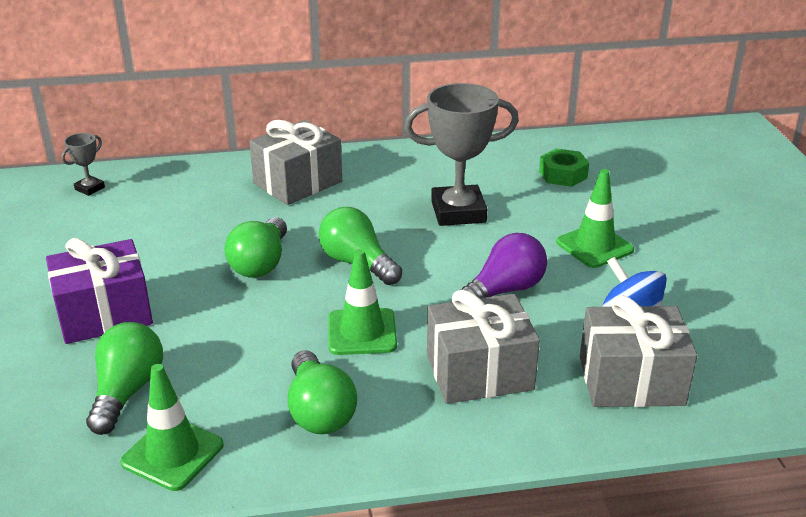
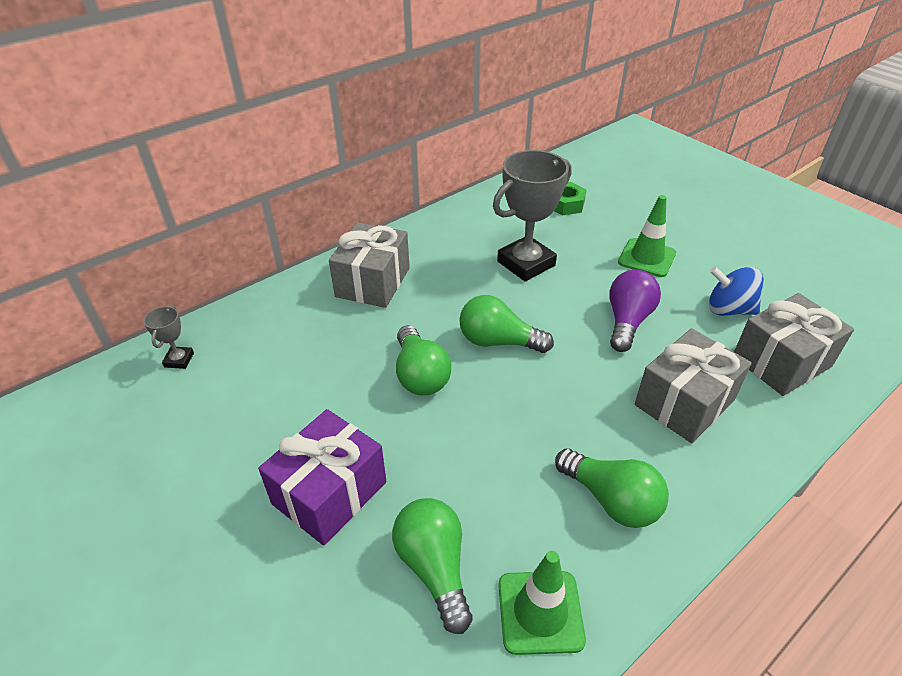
camera: 30 degrees left, 10 degrees up
(362, 332) = (567, 406): green traffic cone -> none

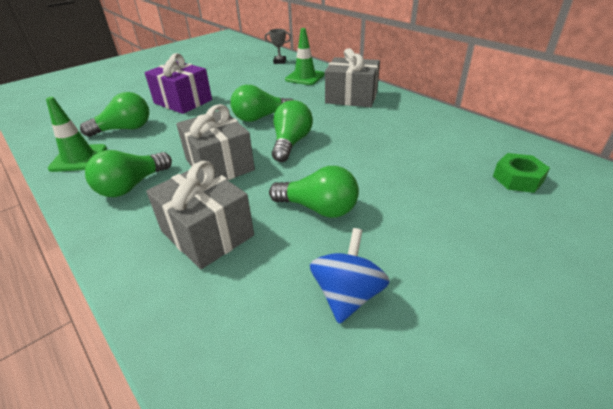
camera: 90 degrees right, 5 degrees down
(526, 263) = (394, 154): grey trophy -> none
(627, 321) = (319, 208): purple light bulb -> green light bulb
(646, 258) = (435, 233): green traffic cone -> green traffic cone (305, 77)
(781, 362) = (249, 329): grey gift -> grey gift (219, 165)

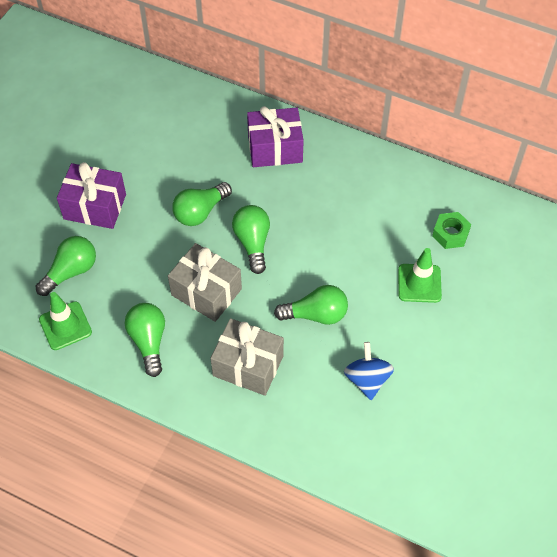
camera: 25 degrees left, 20 degrees up
(131, 186) = (148, 341): green light bulb -> green light bulb turned 150 degrees clockwise
(279, 61) = (153, 88): grey trophy -> none
(305, 77) = (204, 119): green traffic cone -> green traffic cone (419, 283)
(351, 97) = (275, 148): grey gift -> purple gift

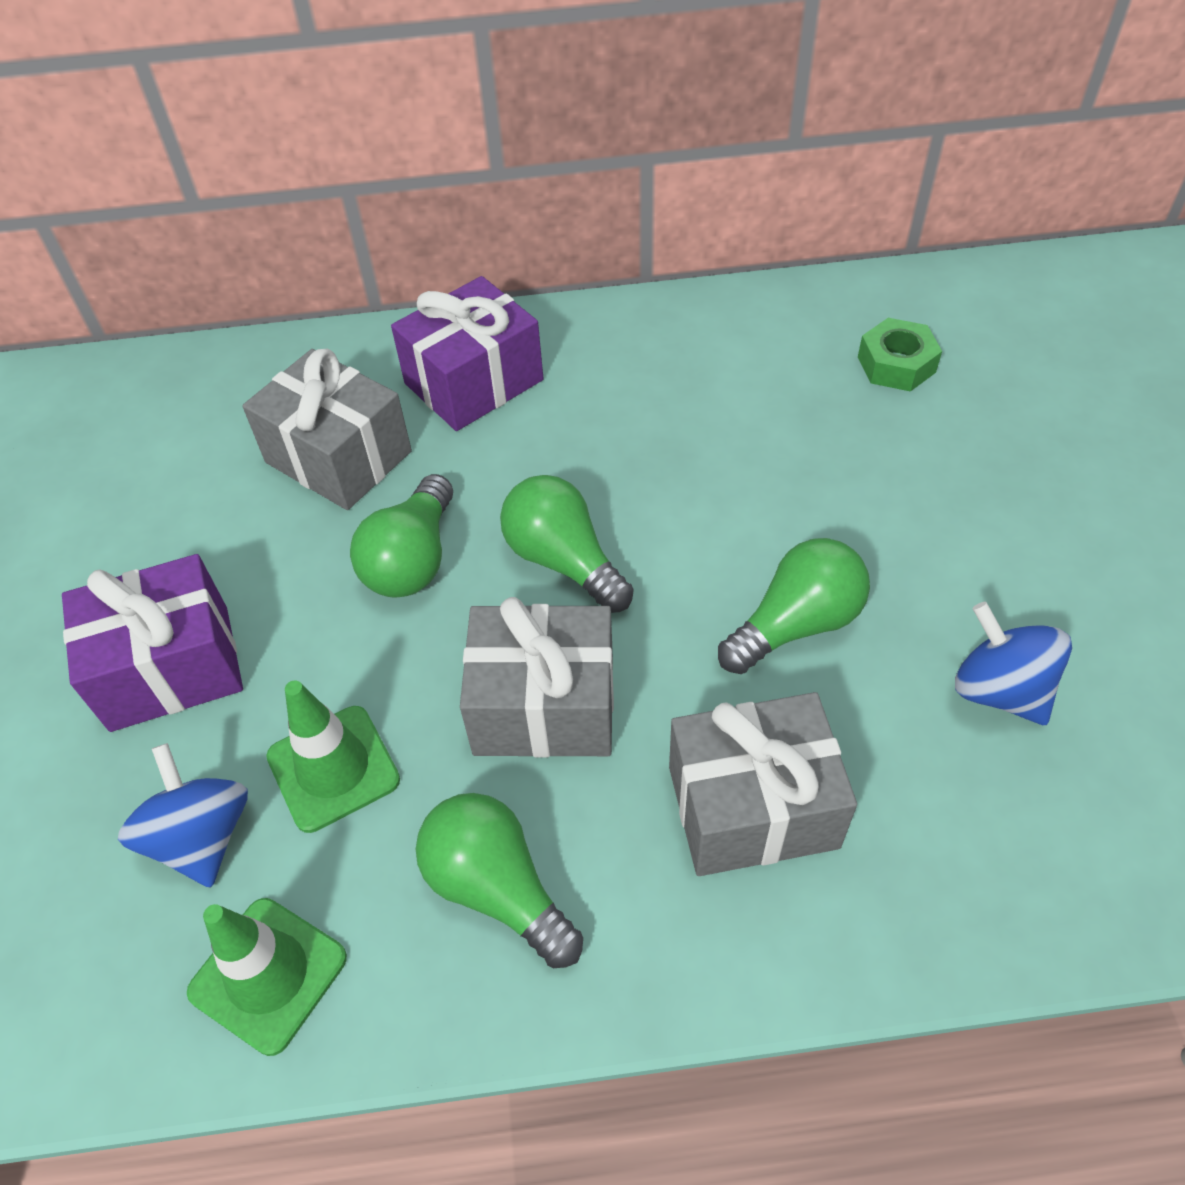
camera: 30 degrees left, 5 degrees down
(71, 271) = (201, 837): green light bulb -> blue spinning top
(202, 154) = (338, 457): none -> grey gift
(419, 283) = (923, 467): green traffic cone -> green traffic cone (333, 768)

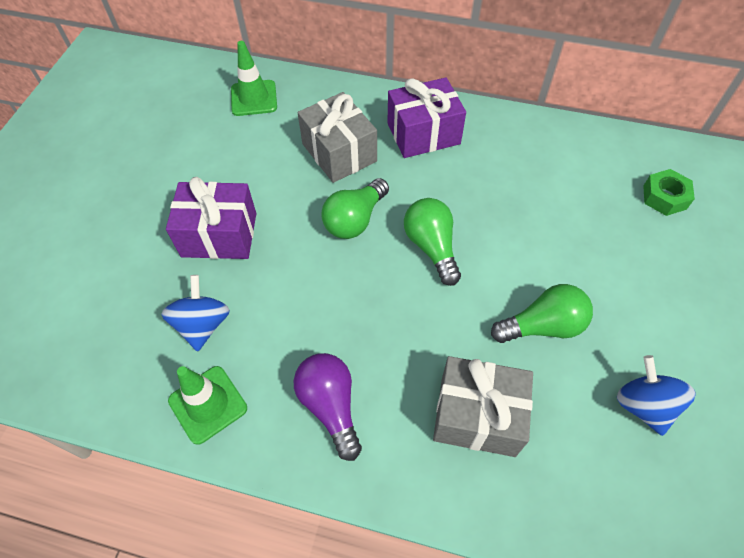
camera: 20 degrees right, 5 degrees up
(333, 768) = (275, 314): green traffic cone -> green traffic cone (254, 98)
(497, 888) = (330, 406): green light bulb -> purple light bulb
(544, 706) = (391, 321): grey gift -> none

